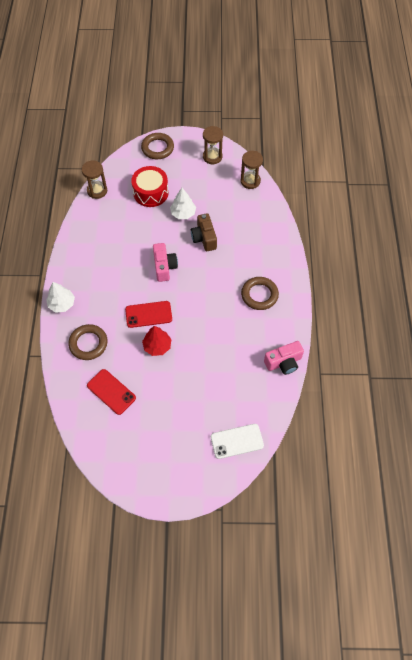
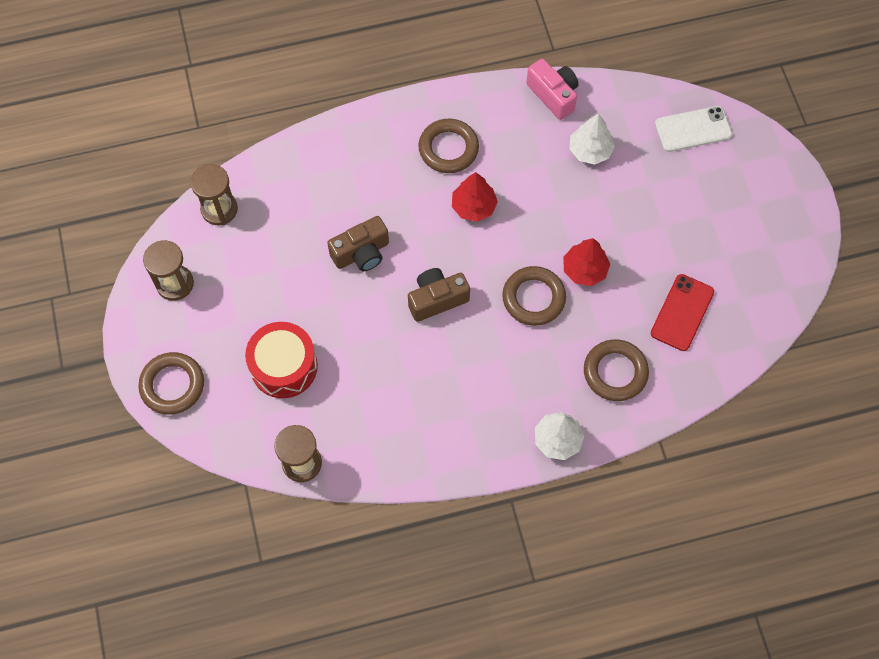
camera: 105 degrees left, 5 degrees up
(148, 314) = (533, 298): red phone -> brown ring
(164, 267) = (437, 299): pink camera -> brown camera
(183, 213) = (317, 300): white tree -> white tree (590, 150)
(217, 298) = (473, 206): none -> red tree
(237, 441) = (693, 129): white phone -> white phone turned 75 degrees counterclockwise

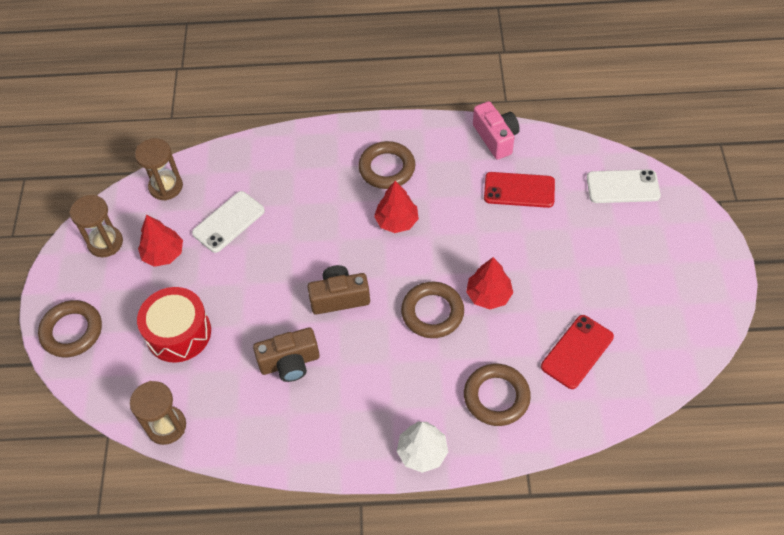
camera: 15 degrees right, 10 degrees down
(241, 285) = (163, 254): none -> red tree
(299, 237) = (228, 222): none -> white phone
(361, 253) = (281, 245): brown camera -> brown camera (290, 363)
(590, 150) = (519, 190): white tree -> red phone

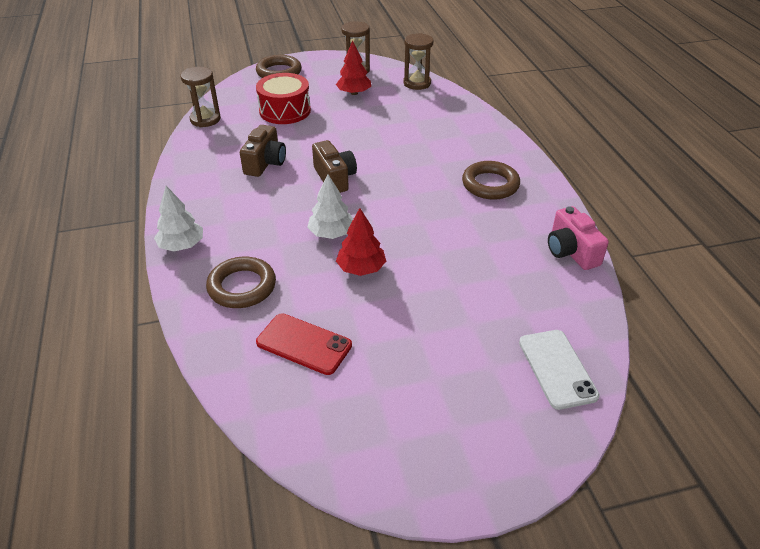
camera: 75 degrees right, 15 degrees down
(228, 222) = (394, 114): white phone -> none
(290, 363) = (265, 163): brown camera -> brown camera turned 135 degrees counterclockwise
(396, 221) = (429, 198): red tree -> none
(432, 312) = (331, 233): brown ring -> white tree
(496, 138) = (571, 251): pink camera -> pink camera turned 105 degrees clockwise
(519, 190) = (507, 277): red phone -> none

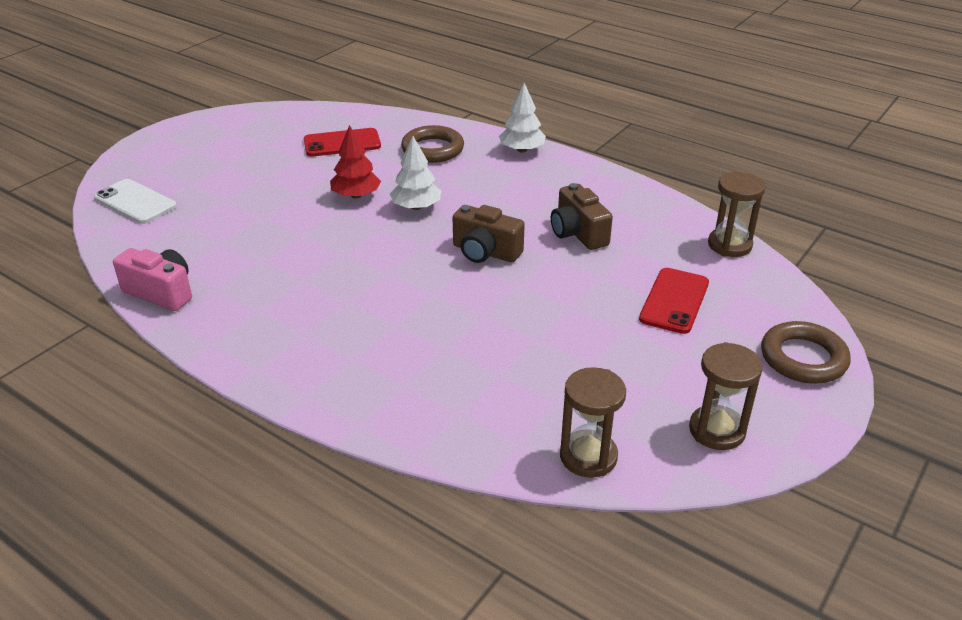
camera: 140 degrees right, 5 degrees down
(285, 111) = (674, 301): red drum -> red phone
(354, 93) = (644, 379): red tree -> none
(490, 184) = (305, 327): brown ring -> none

